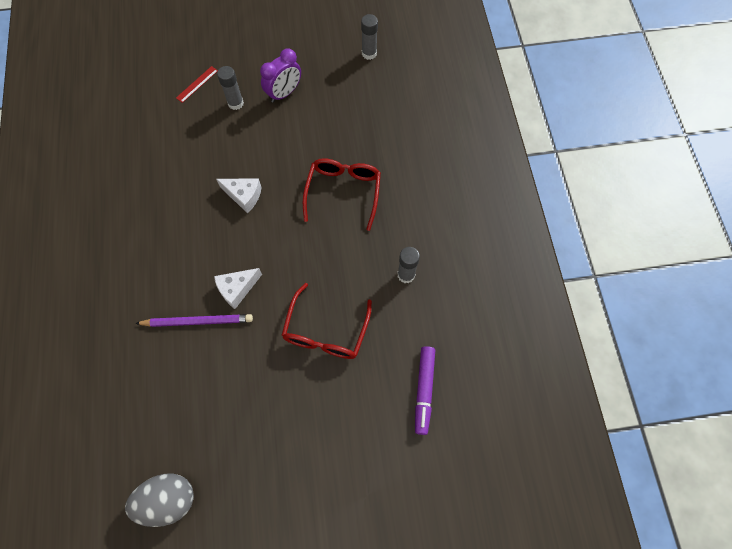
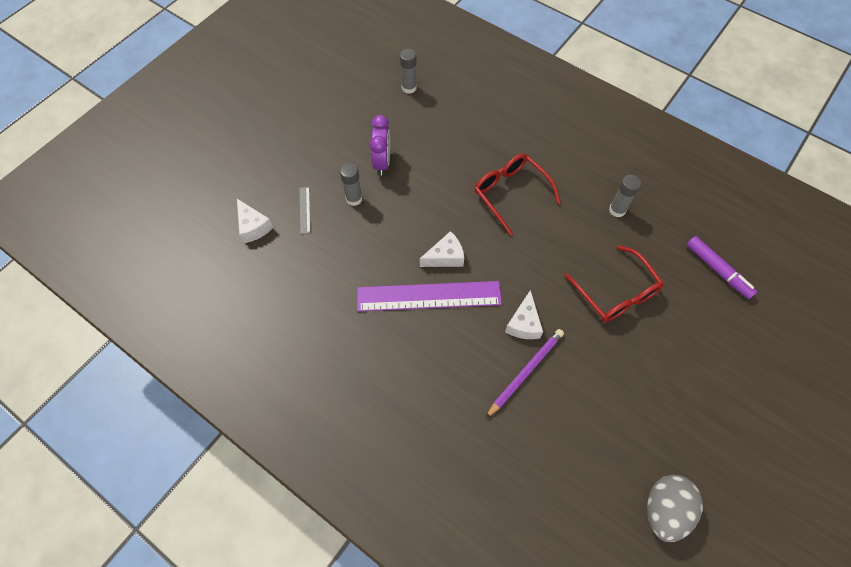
camera: 45 degrees left, 5 degrees down
(154, 69) = (253, 227): none -> white cheese
(197, 84) = (304, 210): red ruler -> grey ruler
(201, 212) = (429, 296): none -> purple ruler

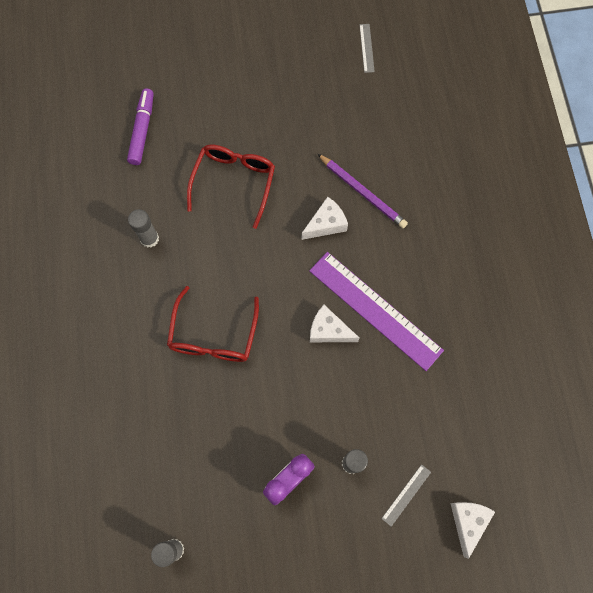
camera: 135 degrees left, 10 degrees up
(525, 372) = (362, 192): purple pencil -> purple pencil turned 135 degrees counterclockwise
(664, 510) = (367, 48): grey egg -> grey ruler

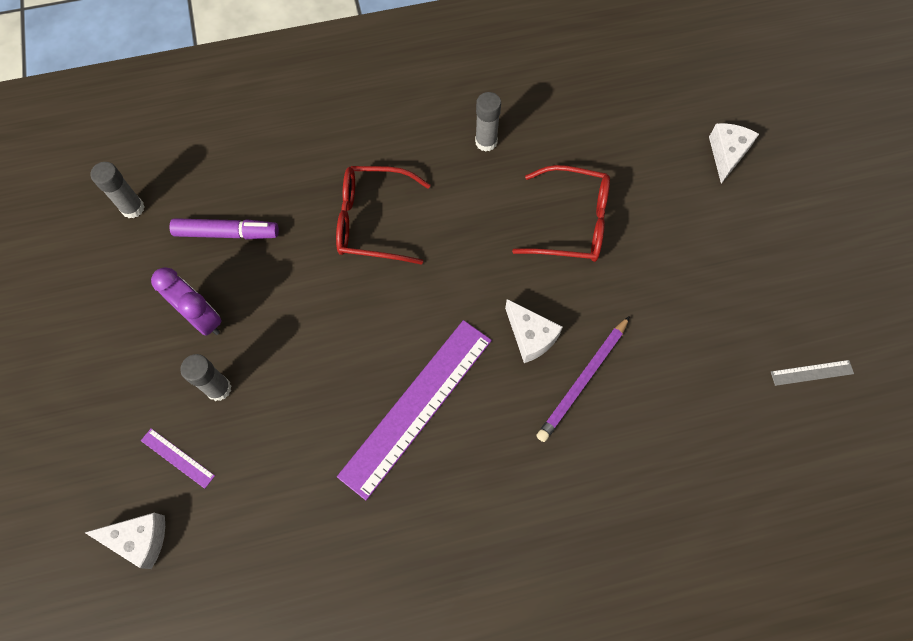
camera: 85 degrees right, 5 degrees down
(142, 130) = (625, 117): purple marker -> purple marker (227, 233)
(328, 330) = (386, 350): white cheese -> white cheese (727, 154)
(406, 495) = (177, 458): grey ruler -> purple ruler

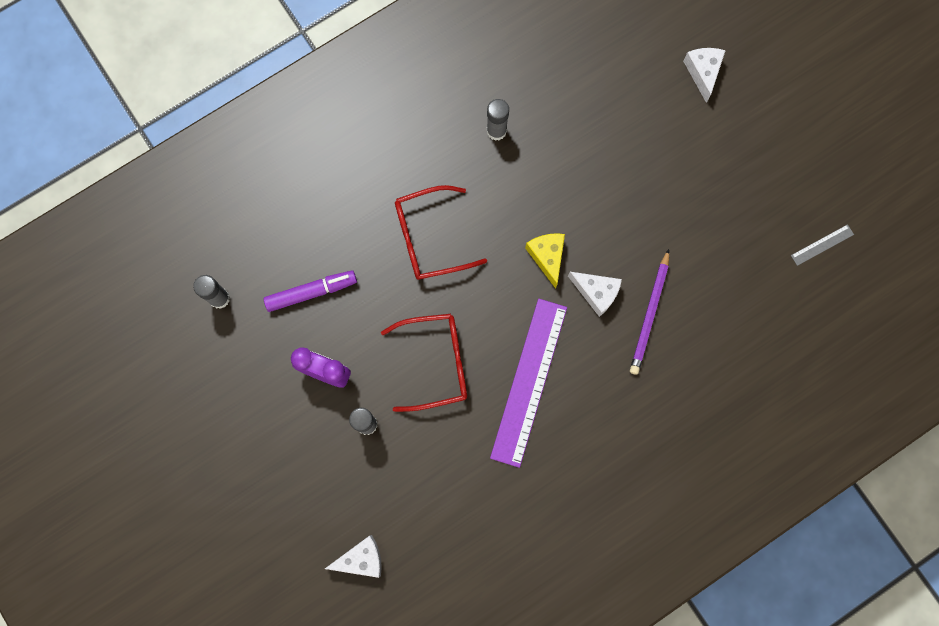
camera: 20 degrees left, 10 degrees up
(177, 458) = (360, 489): purple ruler -> none
(490, 281) = (547, 257): none -> yellow cheese
(572, 223) = (595, 182): red glasses -> red glasses (436, 363)

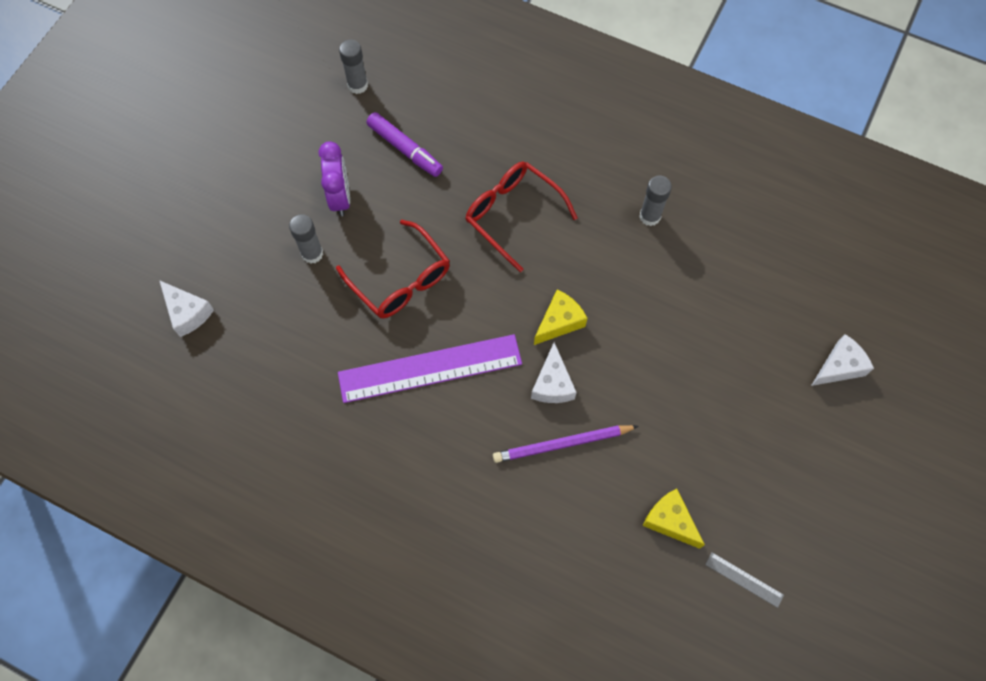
camera: 60 degrees right, 10 degrees down
(752, 270) = (670, 521): none -> yellow cheese

